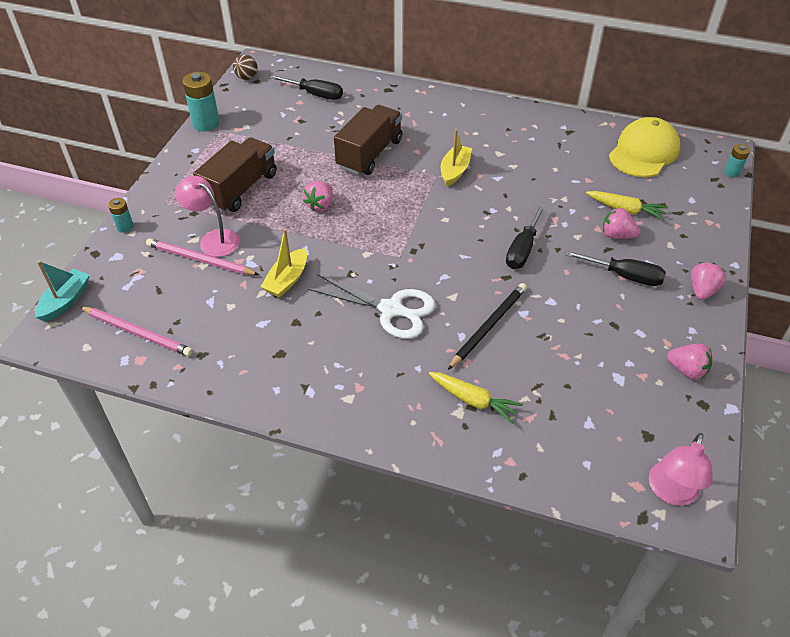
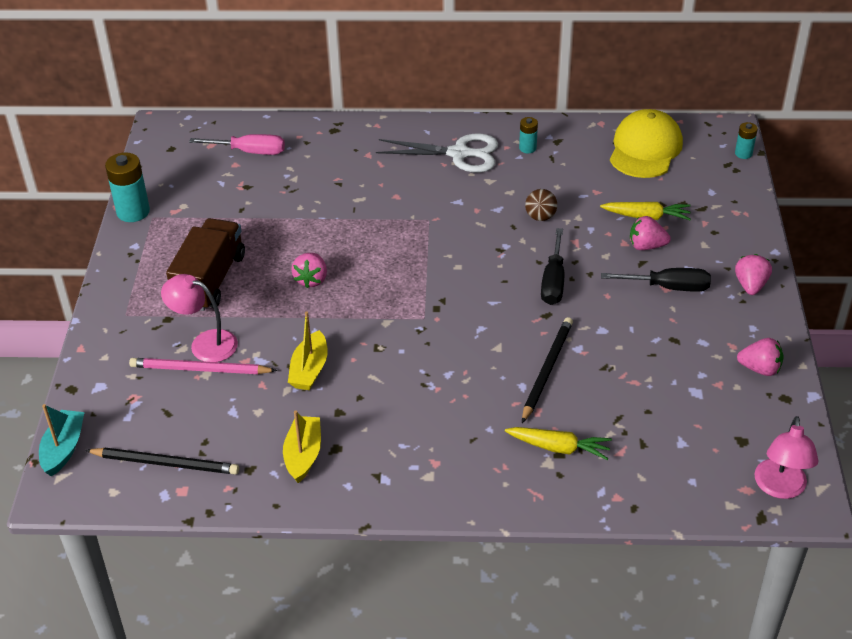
camera: 15 degrees left, 5 degrees down
(125, 227) = (93, 351): turquoise battery -> turquoise battery (527, 148)
(137, 333) = (166, 463): pink pencil -> black pencil
(247, 77) = (157, 146): brown ball -> brown ball (540, 217)
(315, 94) = (250, 152): black screwdriver -> pink screwdriver
(370, 154) = (344, 210): brown truck -> none
(391, 309) = (437, 376): white scissors -> white scissors (459, 154)
(455, 171) = (448, 210): yellow boat -> yellow boat (303, 455)

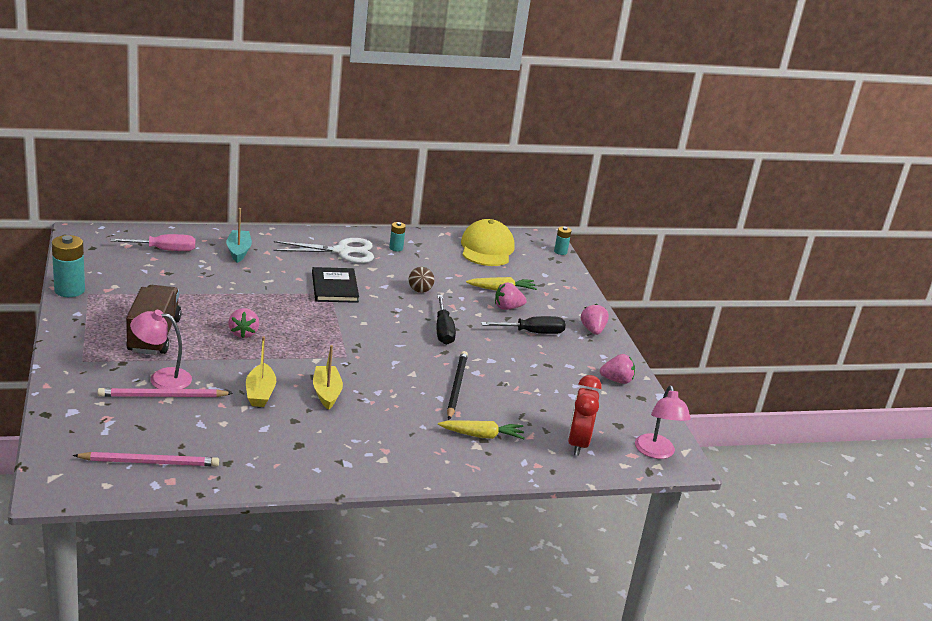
camera: 20 degrees left, 15 degrees down
(64, 448) = (50, 456): turquoise boat -> turquoise boat (238, 251)
(166, 463) = (150, 462): black pencil -> pink pencil
(303, 455) = (272, 450): yellow boat -> yellow boat (326, 393)
(436, 210) = (334, 287): none -> black book
(678, 467) = (577, 444): none -> red clock

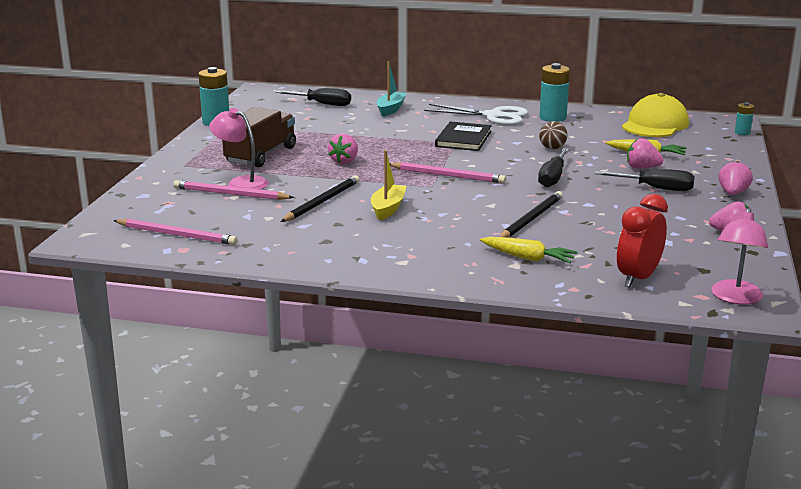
camera: 30 degrees right, 5 degrees down
(164, 250) = (322, 104): pink screwdriver -> black screwdriver
(260, 393) = (322, 202): yellow boat -> black pencil
(352, 340) = (448, 175): none -> pink pencil
(396, 248) = (552, 118): turquoise battery -> turquoise battery, size x1.84

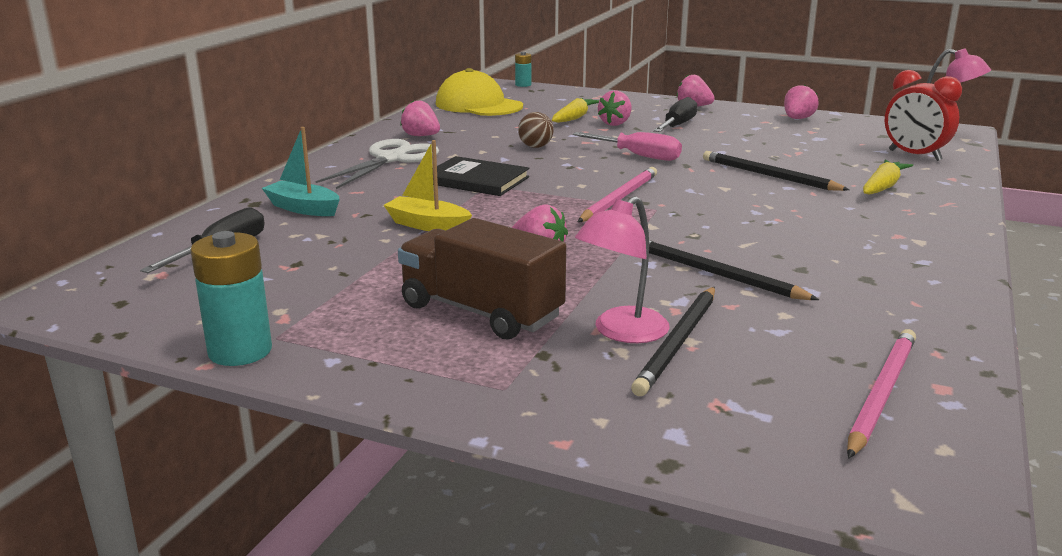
camera: 80 degrees left, 0 degrees up
(230, 194) = (678, 343): pink pencil -> black pencil
(388, 208) = (741, 237): yellow boat -> yellow boat (428, 225)
(552, 118) = (421, 136): turquoise battery -> pink strawberry
(553, 178) = (638, 156): black screwdriver -> pink screwdriver

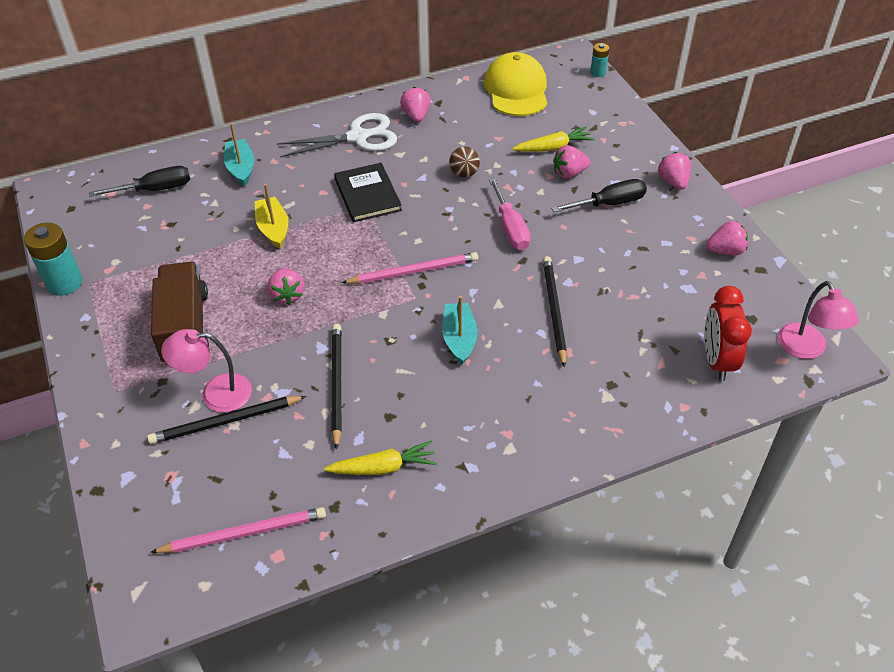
camera: 45 degrees right, 25 degrees up
(742, 212) = (459, 338): none -> turquoise boat
(883, 187) = (608, 379): yellow carrot -> yellow carrot (383, 467)

